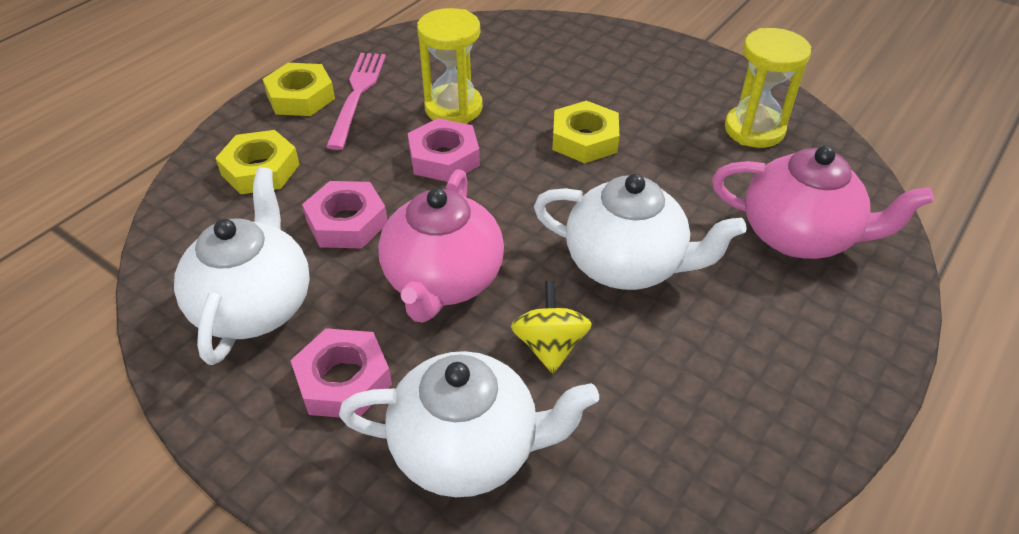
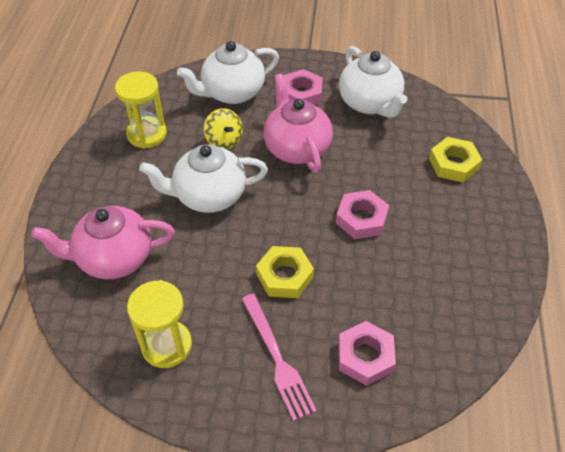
camera: 150 degrees right, 5 degrees up
(301, 97) = (498, 224): yellow nut -> none
(347, 222) = (373, 156): pink nut -> pink nut (365, 356)
(357, 95) = (466, 243): pink fork -> pink fork (277, 358)
(453, 108) = (393, 262): yellow hourglass -> yellow hourglass (147, 134)

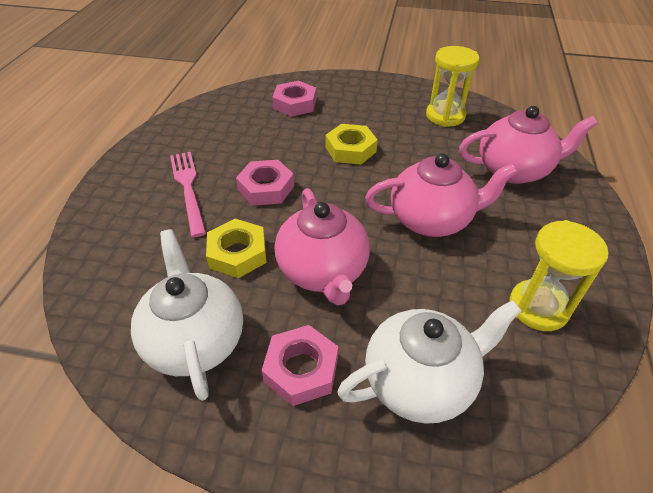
camera: 175 degrees left, 5 degrees down
(208, 196) = (432, 219): white teapot -> pink teapot
(224, 141) = (423, 289): yellow spinning top -> none
(277, 358) = (360, 106): pink fork -> pink fork (188, 188)
(453, 164) = (132, 237): yellow nut -> yellow nut (237, 253)

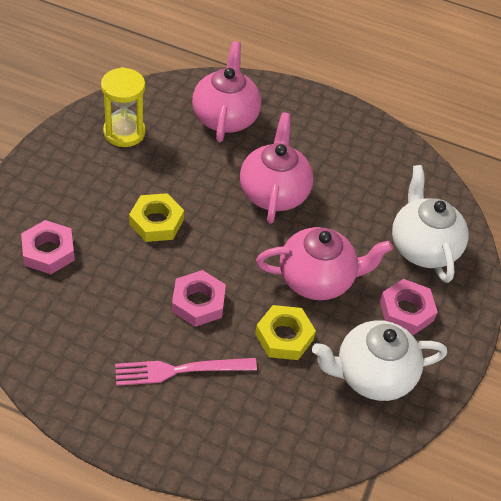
camera: 85 degrees left, 5 degrees up
(538, 307) = (374, 165): yellow hourglass -> none

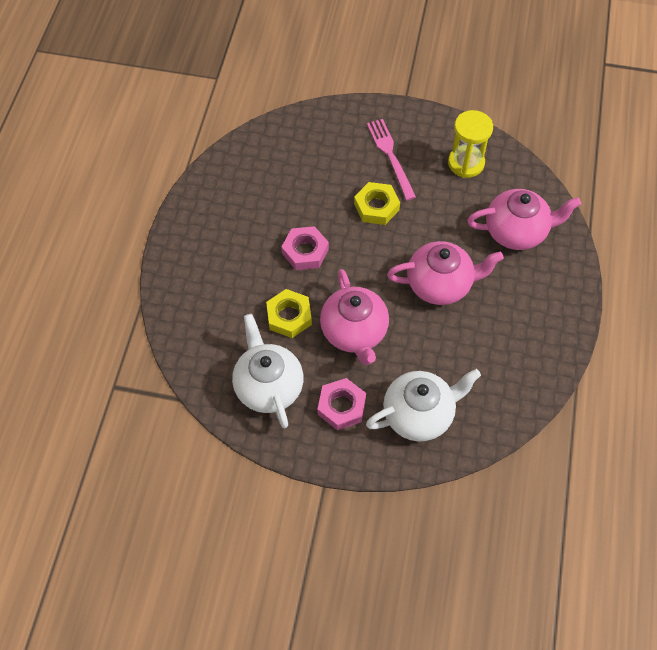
camera: 85 degrees right, 10 degrees up
(48, 251) = (324, 146): pink nut -> none
(180, 370) = (240, 252): pink fork -> pink fork (390, 156)

